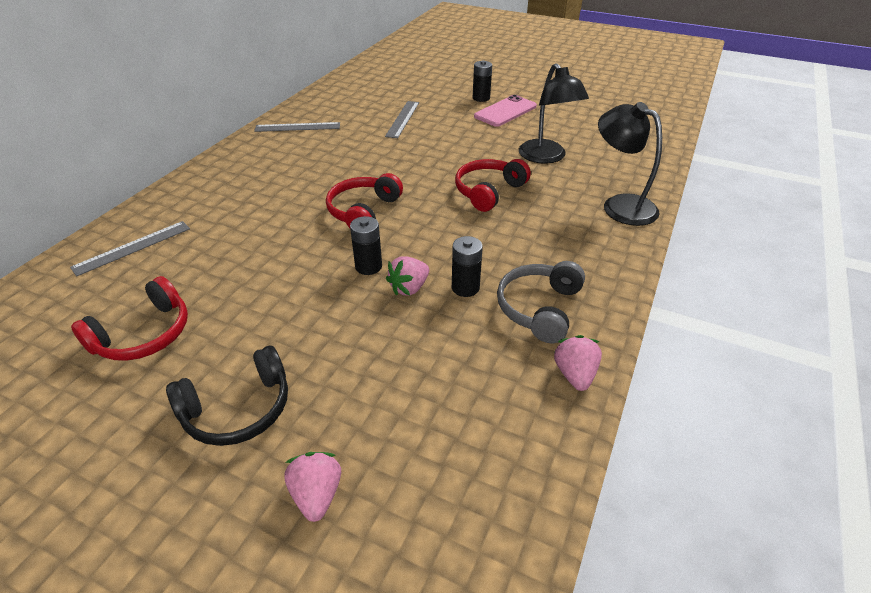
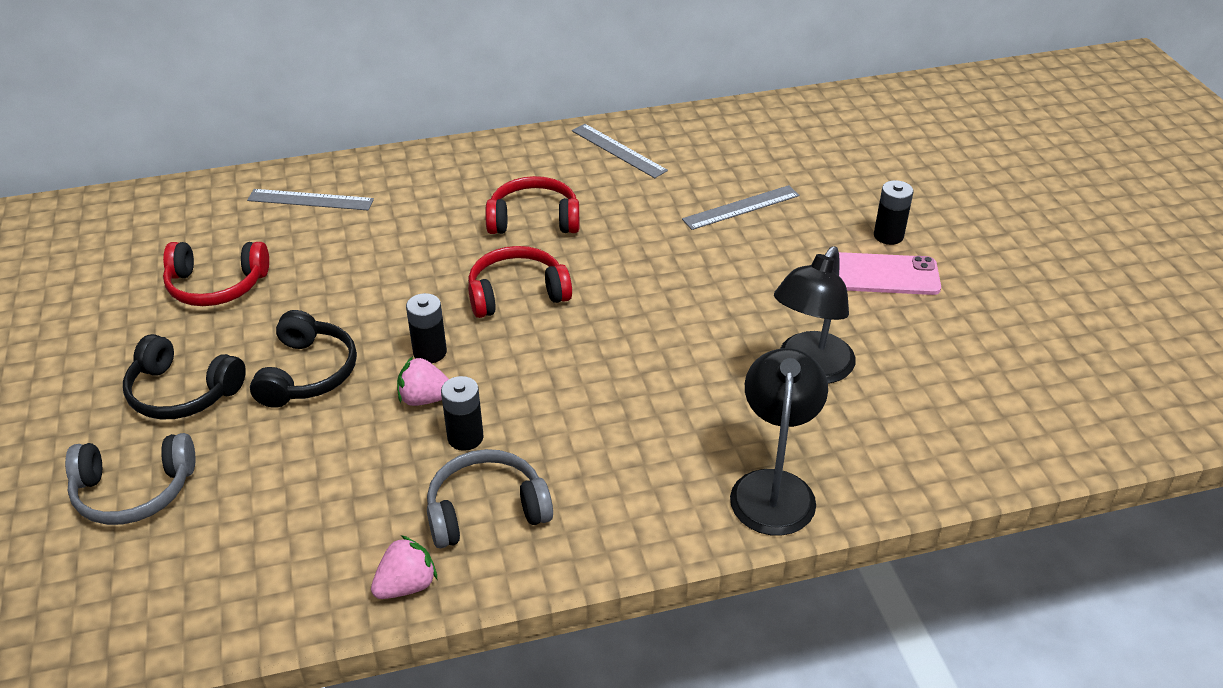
camera: 50 degrees right, 0 degrees up
(312, 329) = (308, 373): none -> black headphones
(317, 494) = (134, 491): pink strawberry -> grey headphones
(488, 191) = (665, 361): red headphones -> red headphones (534, 219)

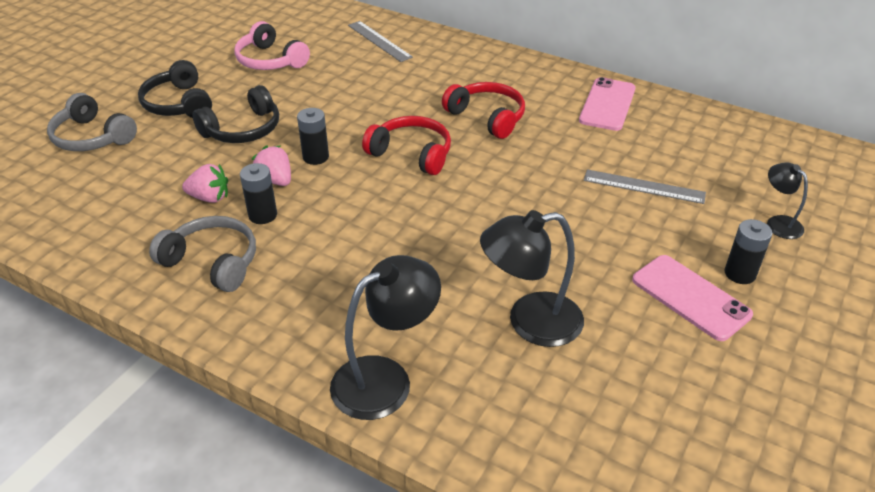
camera: 45 degrees right, 0 degrees up
(216, 286) = (270, 60): red headphones -> pink headphones
(406, 585) = (119, 271): pink strawberry -> pink strawberry (209, 197)
(618, 150) = (607, 104): grey ruler -> pink phone
(863, 180) = (778, 223): none -> black lamp

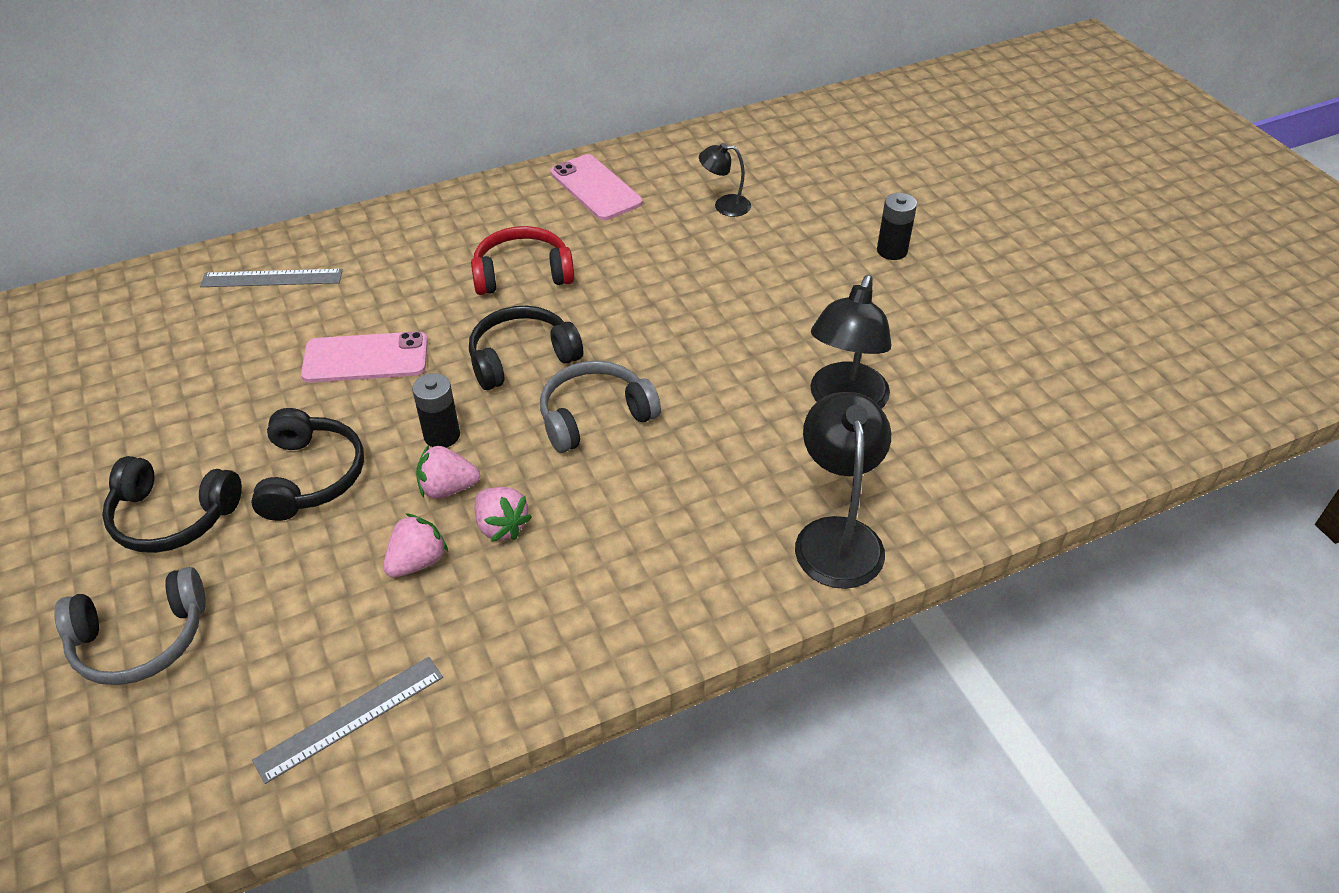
camera: 55 degrees left, 5 degrees up
(213, 262) = (541, 604): grey headphones -> grey headphones (594, 416)
(263, 215) = (501, 526): black battery -> pink strawberry
(270, 60) = (186, 388): pink headphones -> none
(412, 154) = (522, 357): red headphones -> black headphones
(644, 186) = (736, 236): grey ruler -> grey ruler (350, 718)
(690, 297) = (895, 293): pink phone -> pink phone (365, 358)
(778, 223) = (854, 194): black lamp -> black lamp (724, 205)

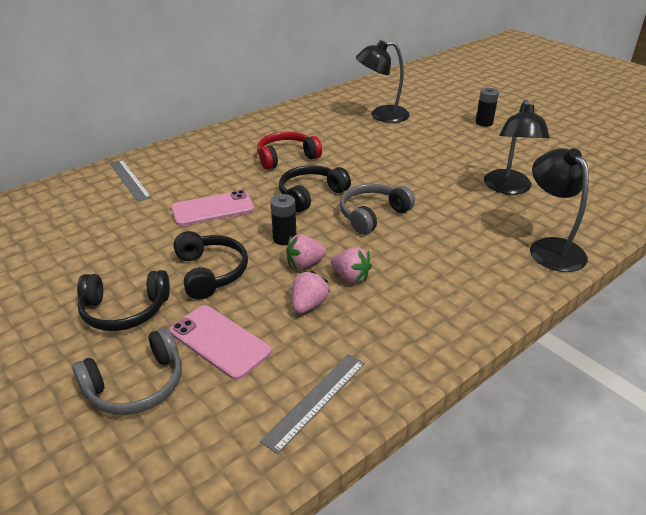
camera: 15 degrees left, 10 degrees down
(272, 278) = (129, 180): grey ruler -> grey ruler turned 75 degrees clockwise
(595, 188) = (305, 116): pink phone -> pink phone (219, 341)
(724, 205) = (381, 115): black lamp -> black lamp, size x1.83

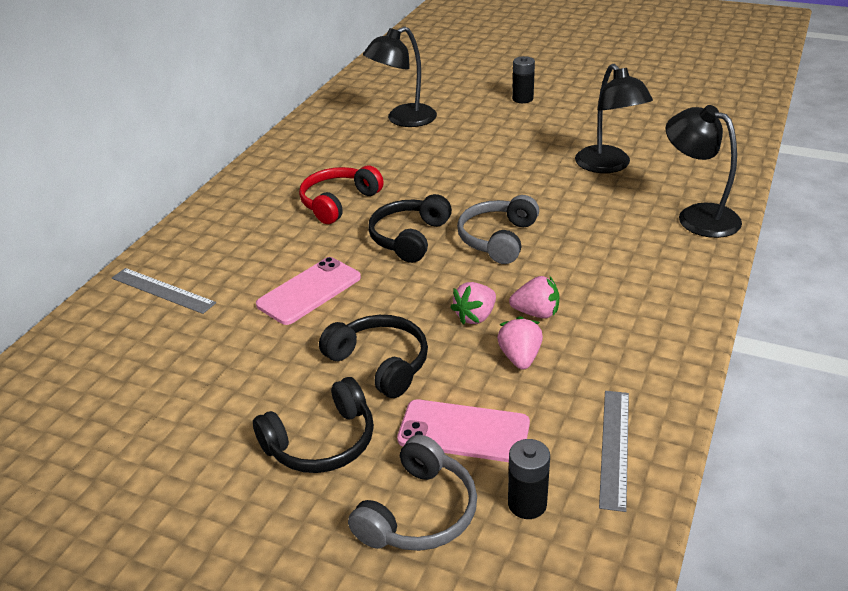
camera: 25 degrees left, 0 degrees up
(284, 238) = (427, 297): black battery -> black battery (527, 504)

